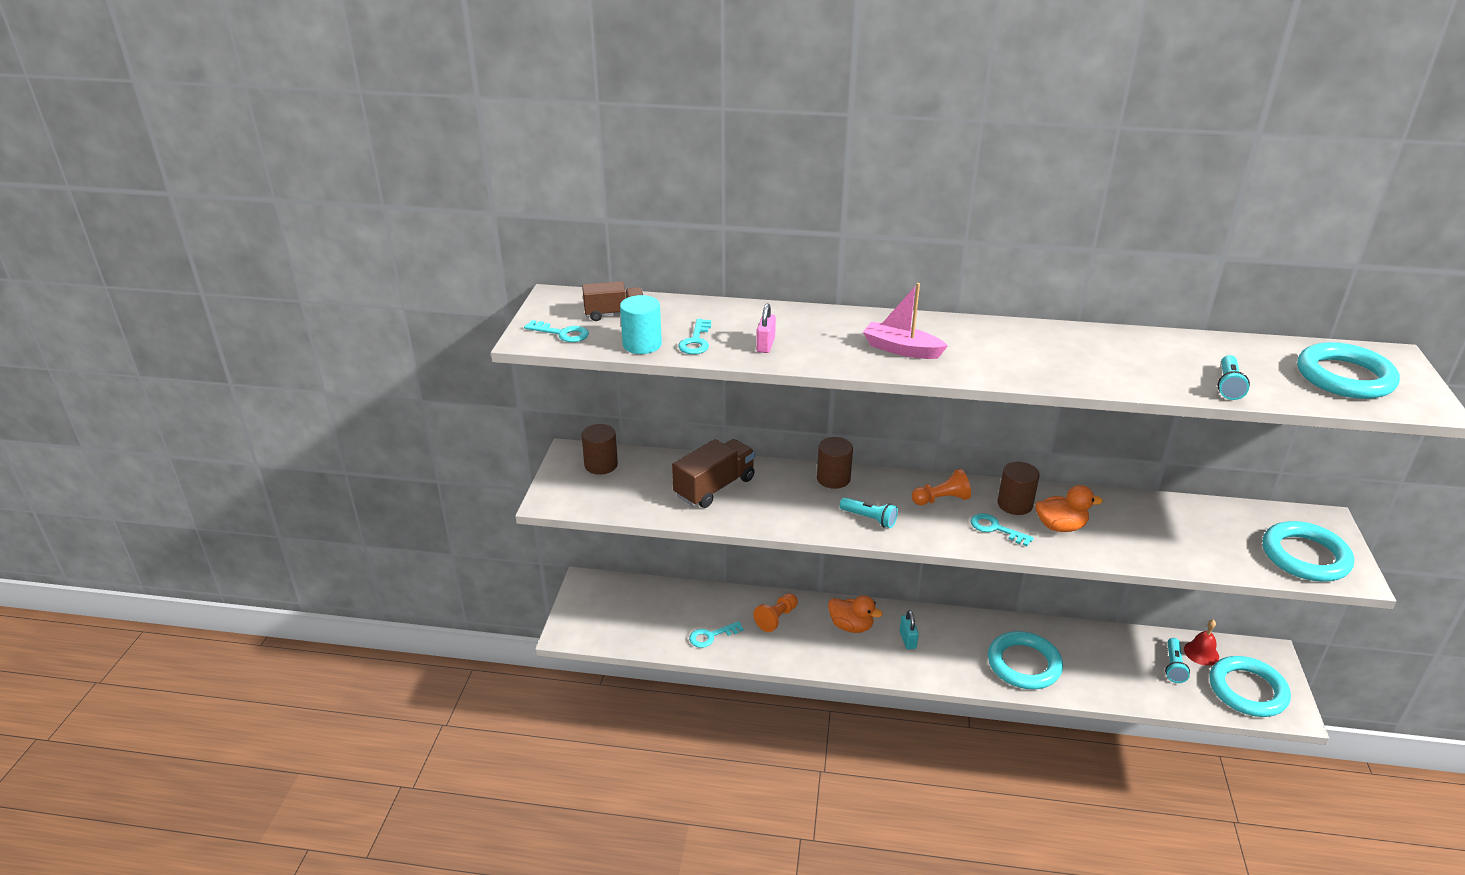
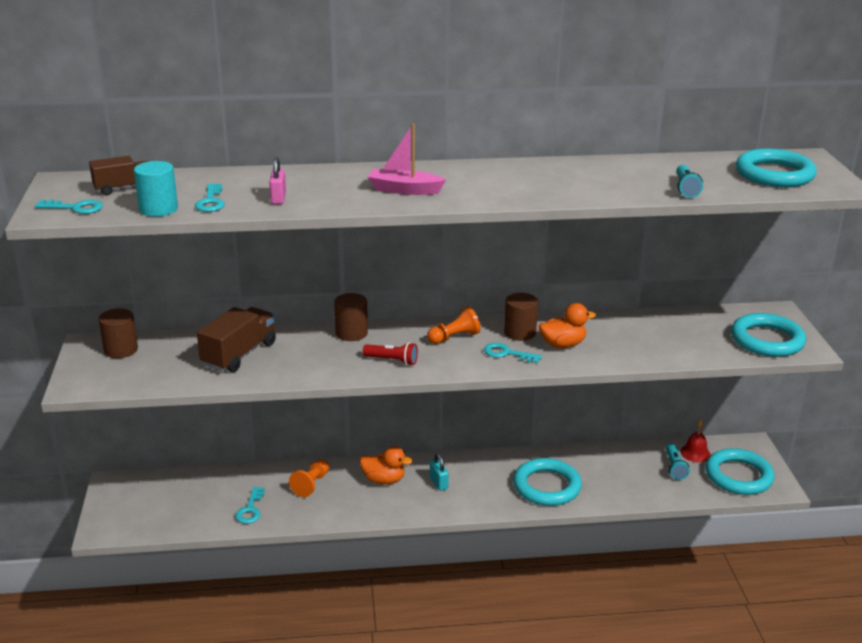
camera: 15 degrees left, 5 degrees down
(711, 636) = (250, 509): turquoise key -> turquoise key turned 45 degrees counterclockwise
(869, 519) = (392, 360): turquoise flashlight -> red flashlight

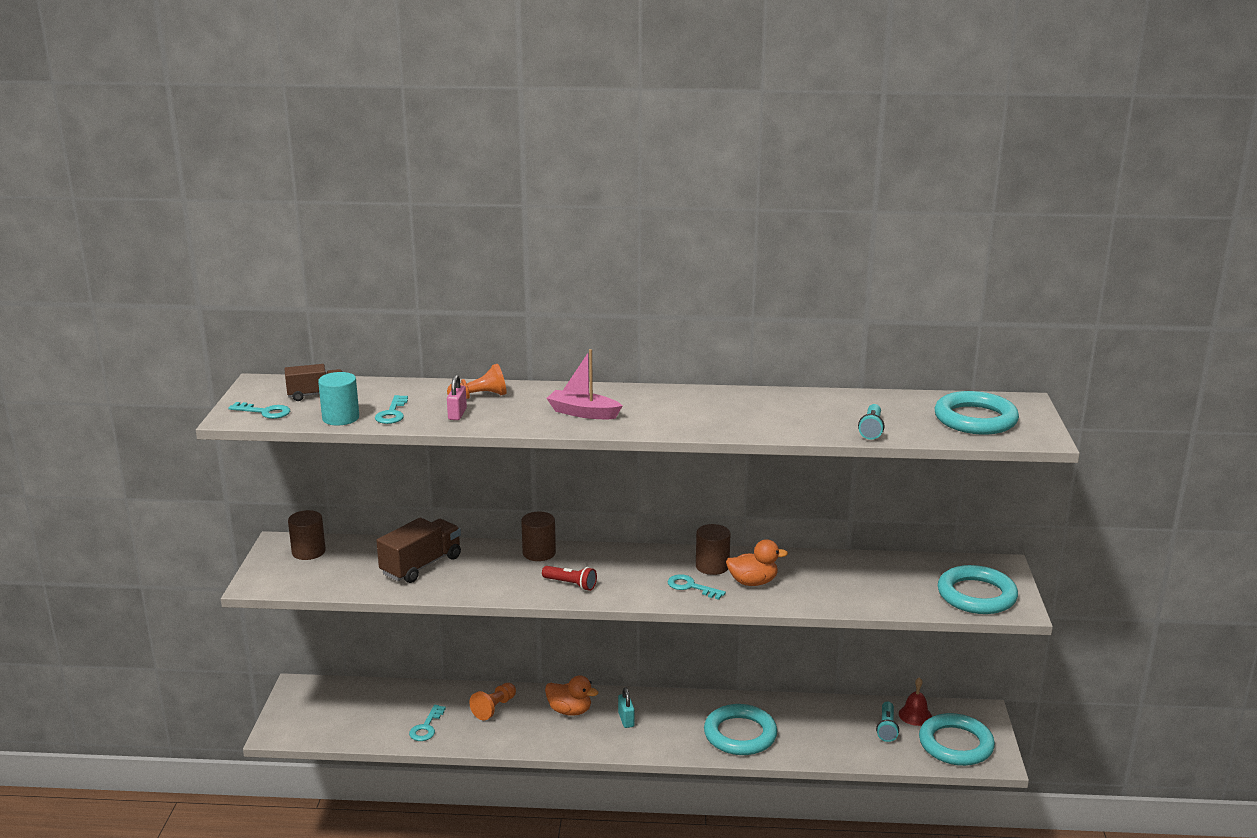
camera: 10 degrees right, 5 degrees down
(454, 337) = (642, 565): orange pawn -> orange pawn (480, 396)

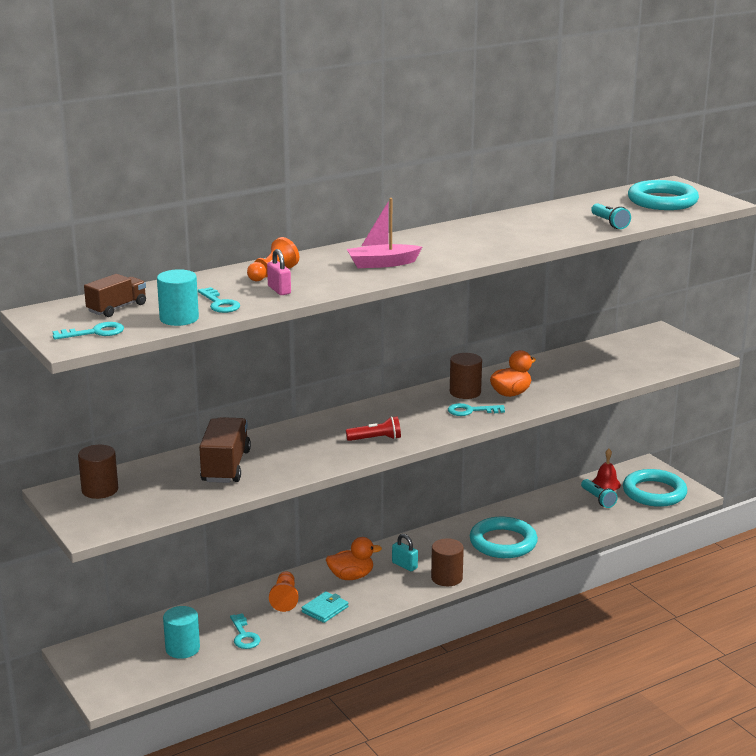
camera: 35 degrees left, 0 degrees up
(370, 718) = (182, 648): none -> turquoise cylinder
(513, 732) = (325, 609): none -> turquoise wallet
(539, 553) = (314, 425): brown cylinder -> brown cylinder (446, 578)
(976, 595) = (669, 354): turquoise ring -> none

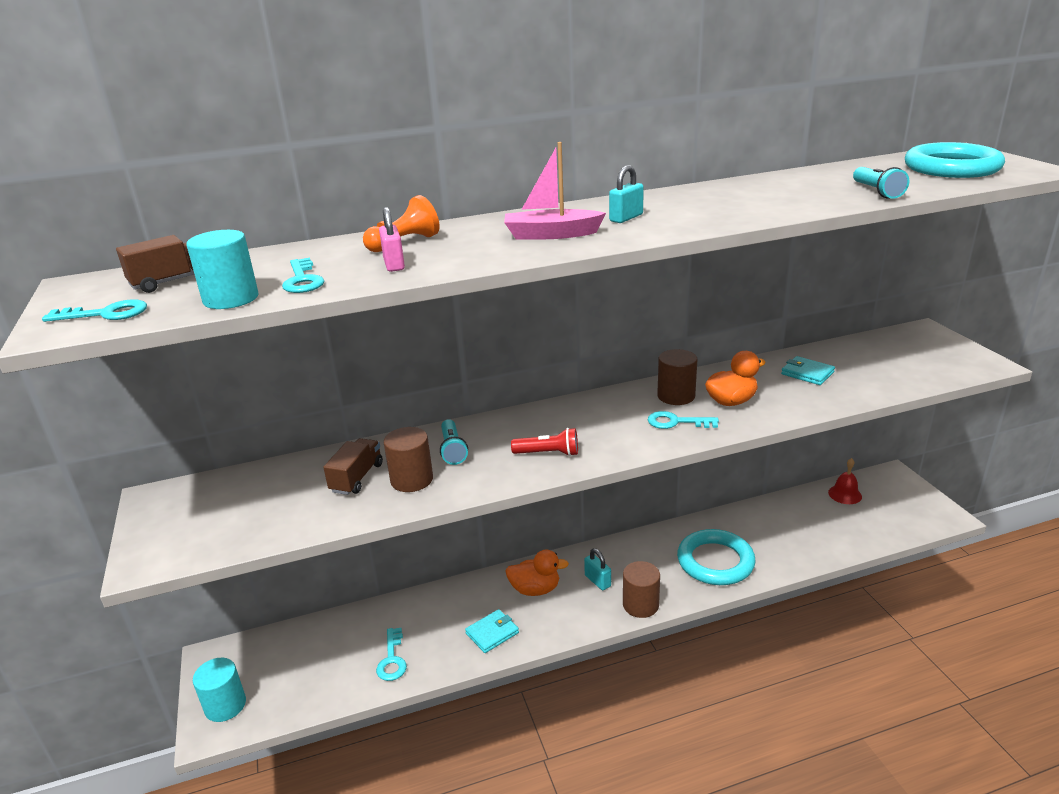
camera: 15 degrees right, 5 degrees up
(100, 490) = (200, 498): brown cylinder -> brown cylinder (412, 480)
(182, 648) = (320, 669): turquoise cylinder -> turquoise cylinder (225, 705)
(226, 466) = (357, 478): brown truck -> brown truck, size x0.64
(285, 599) = (454, 611): orange pawn -> none
(431, 249) = (626, 218): none -> turquoise padlock
(567, 369) = (807, 373): none -> turquoise wallet
(598, 499) = (833, 514): turquoise flashlight -> turquoise flashlight (453, 450)
(654, 492) = (901, 511): turquoise ring -> none

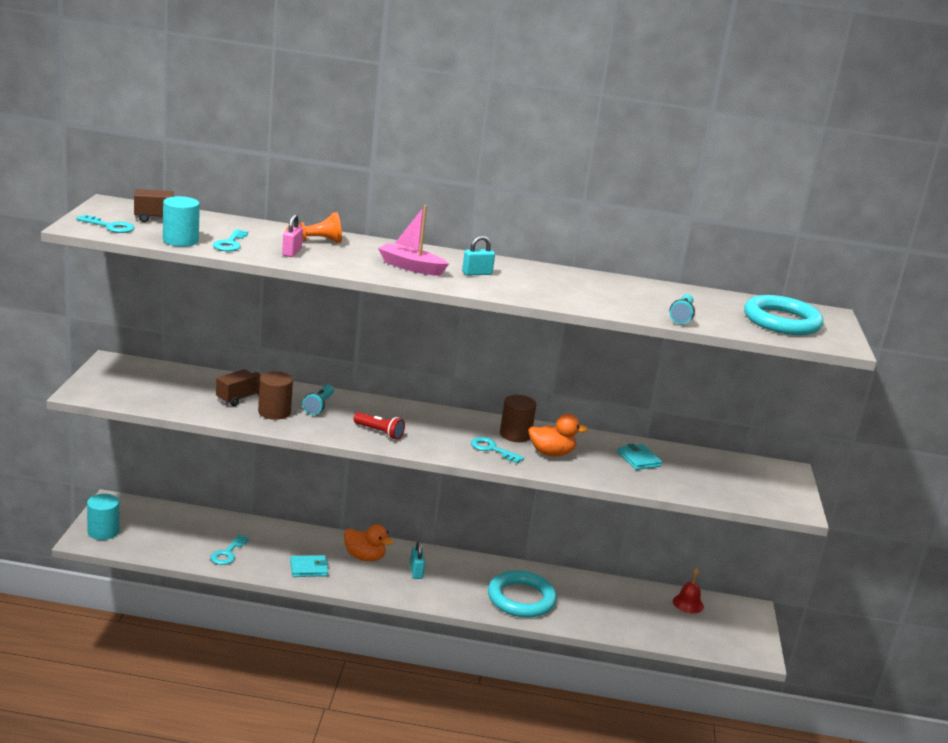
camera: 20 degrees right, 5 degrees down
(640, 605) = (432, 598): brown cylinder -> none

